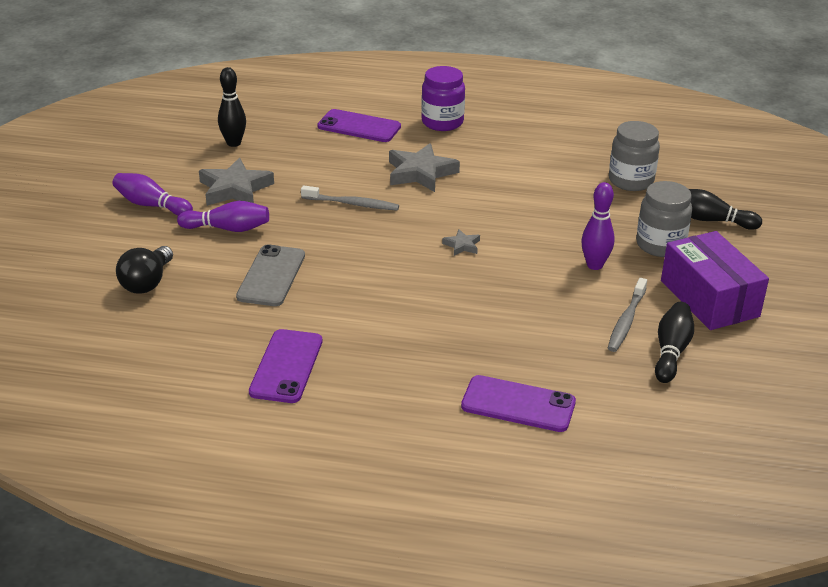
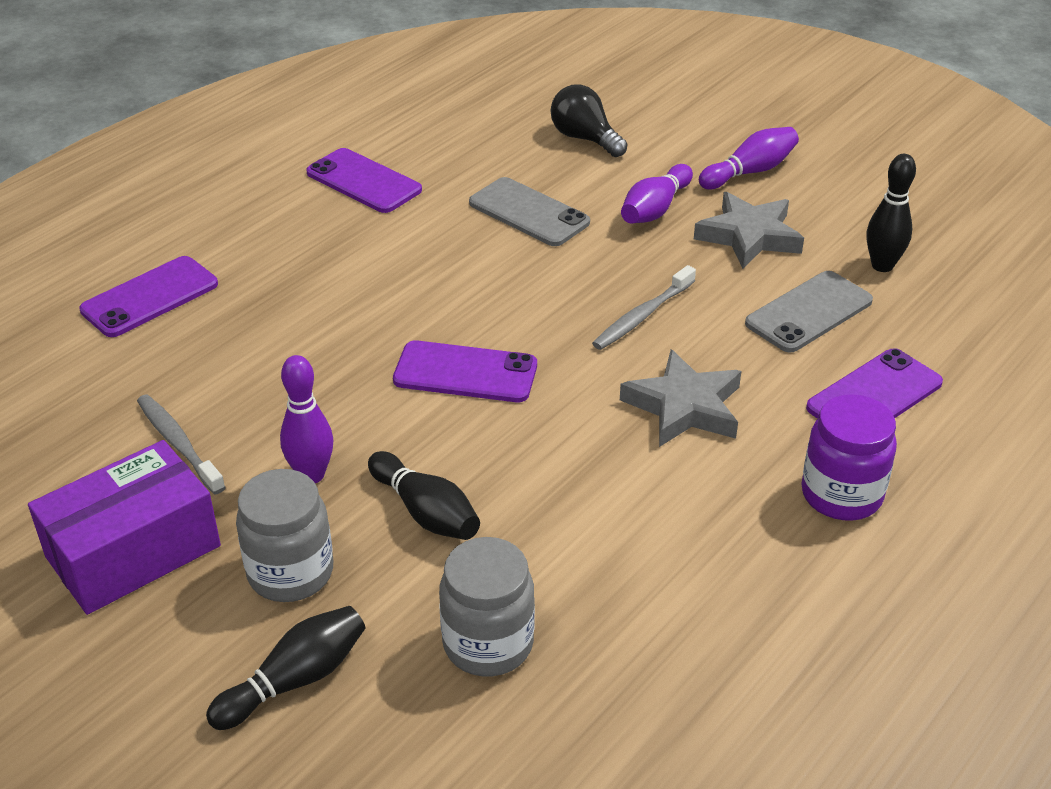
camera: 120 degrees right, 5 degrees up
(301, 156) = (809, 312): none -> grey phone
(462, 245) = (465, 373): grey star -> purple phone
(671, 351) = (88, 452): black bowling pin -> black bowling pin (426, 512)
(709, 298) = (133, 551): purple box -> purple box turned 45 degrees counterclockwise

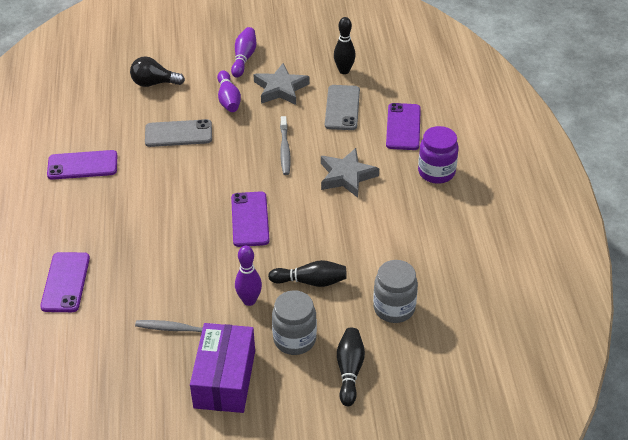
camera: 45 degrees left, 5 degrees up
(465, 373) = (250, 219): purple phone -> purple phone turned 60 degrees counterclockwise

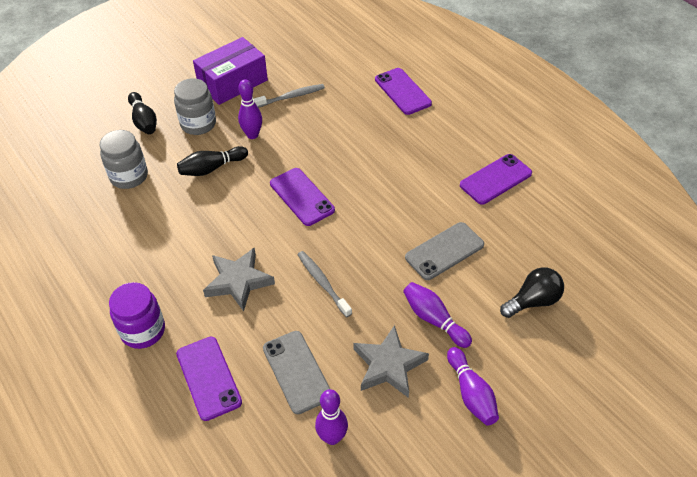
camera: 150 degrees right, 5 degrees up
(224, 379) = (233, 83): purple box -> purple box turned 75 degrees clockwise
(344, 71) = (332, 437): black bowling pin -> purple bowling pin

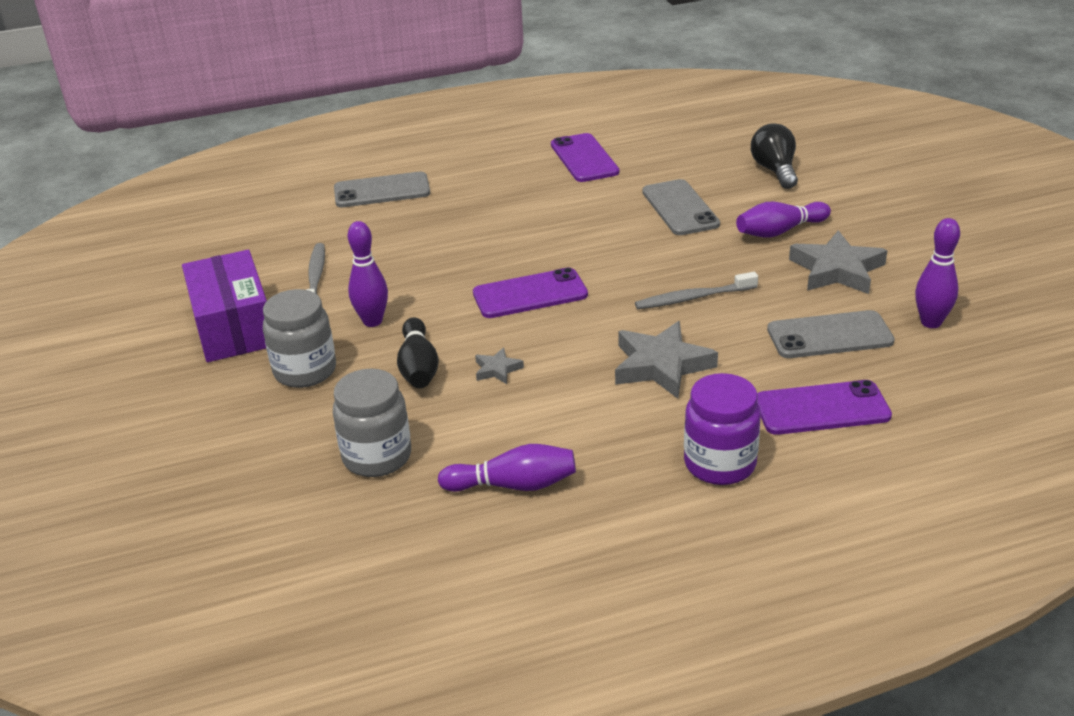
camera: 70 degrees left, 15 degrees down
(144, 121) = (248, 430): black bowling pin -> none
(217, 203) = (497, 369): none -> grey star
(402, 91) = (382, 191): purple phone -> grey phone
(471, 393) = (887, 226): purple bowling pin -> purple bowling pin (513, 485)

